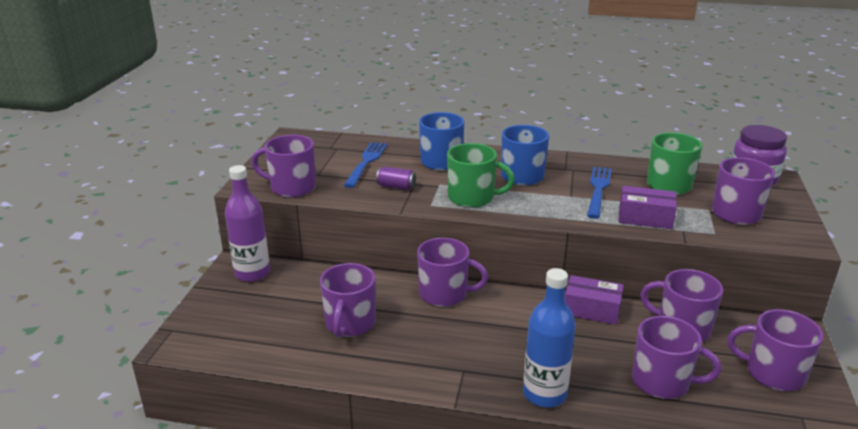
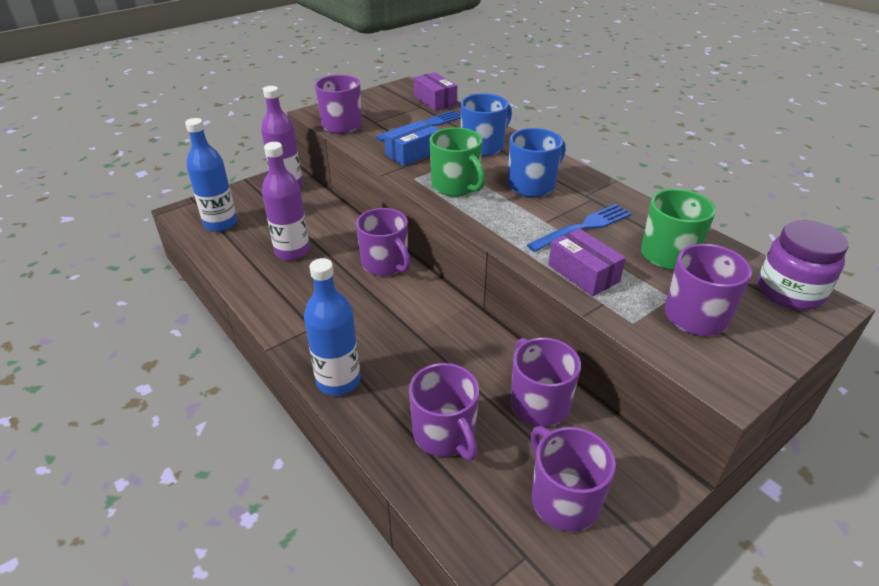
camera: 40 degrees right, 10 degrees up
(238, 335) = (221, 224): none -> blue bottle
(350, 324) = (292, 251): purple mug -> purple bottle
(396, 187) = (413, 153): purple can -> blue box
(591, 310) = (481, 340): purple box -> purple box (435, 100)

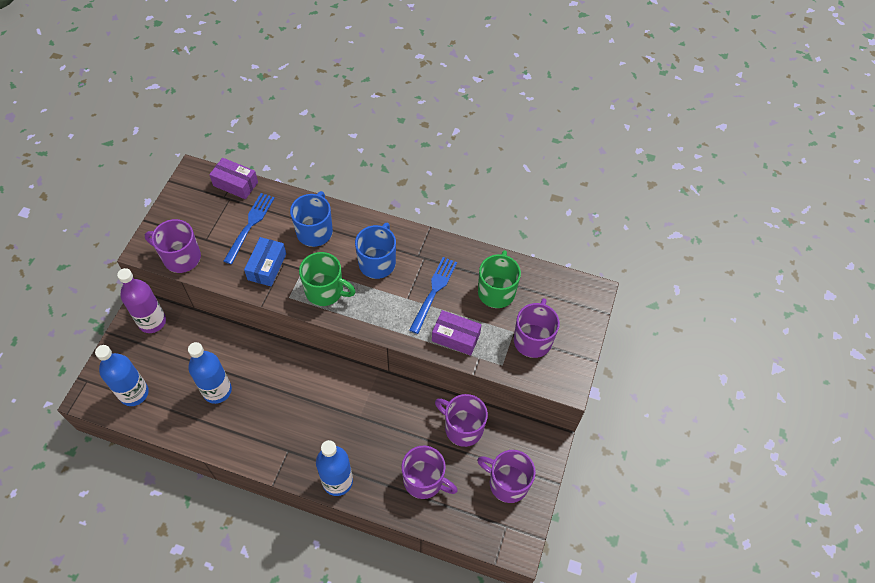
camera: 35 degrees left, 20 degrees up
(292, 251) = (217, 391): purple bottle -> blue bottle
(385, 264) = (296, 366): purple mug -> none
(789, 292) = (573, 291): purple jar -> none

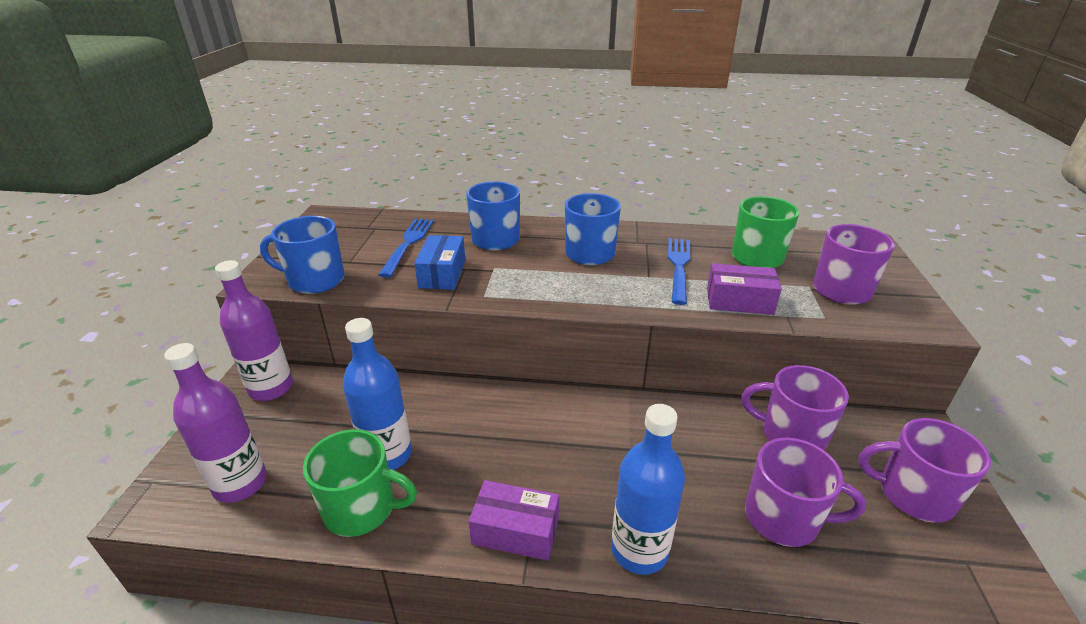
camera: 10 degrees left, 25 degrees down
(134, 393) = (240, 483): blue bottle -> purple bottle
(181, 257) = (315, 280): purple mug -> blue mug
(235, 184) = (380, 217): purple box -> purple box (515, 531)
(325, 291) = (533, 284): green mug -> green mug (361, 509)

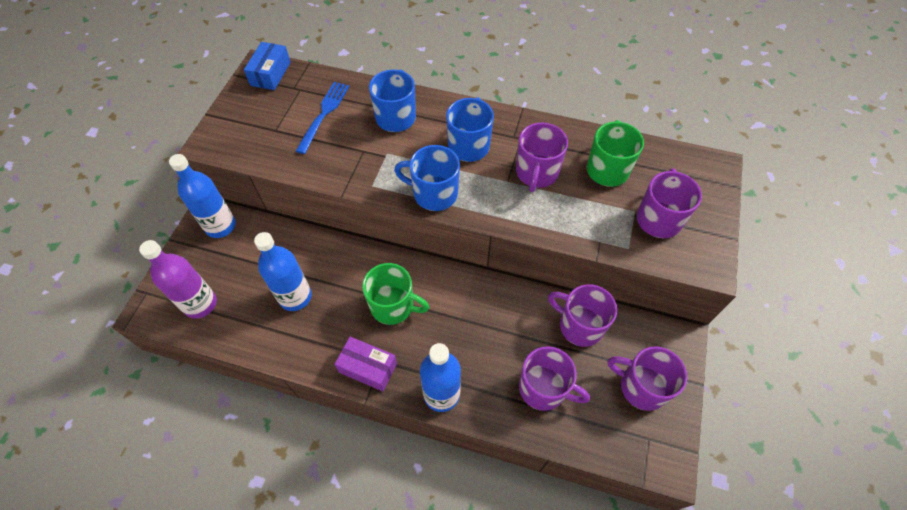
camera: 10 degrees right, 25 degrees up
(271, 388) = (220, 226): purple bottle -> blue bottle
(315, 280) = (247, 150): blue mug -> blue mug (434, 193)
(361, 509) = (275, 335): green mug -> green mug (393, 306)
(442, 273) = (345, 155): blue box -> blue box (270, 74)
(678, 267) = (536, 173): blue fork -> purple mug
(739, 301) = (569, 220): purple box -> none

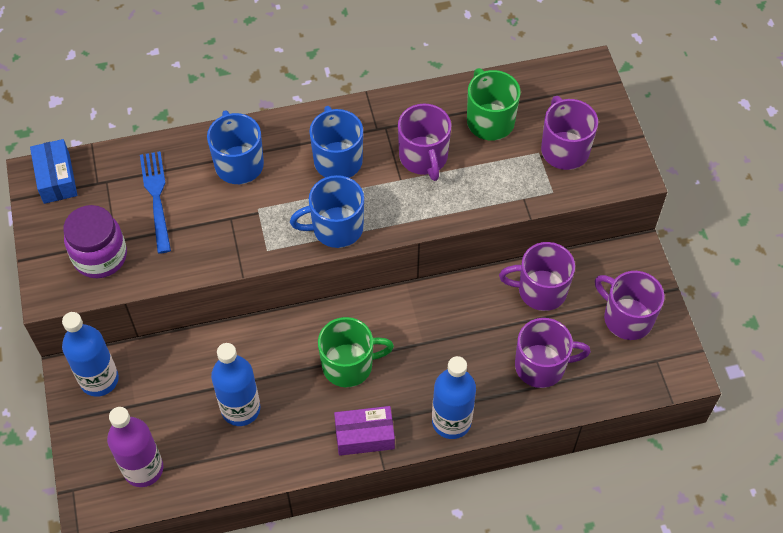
camera: 30 degrees left, 0 degrees up
(257, 136) = (100, 256): none -> purple jar
(641, 387) = (626, 318): purple mug -> purple mug turned 45 degrees clockwise

